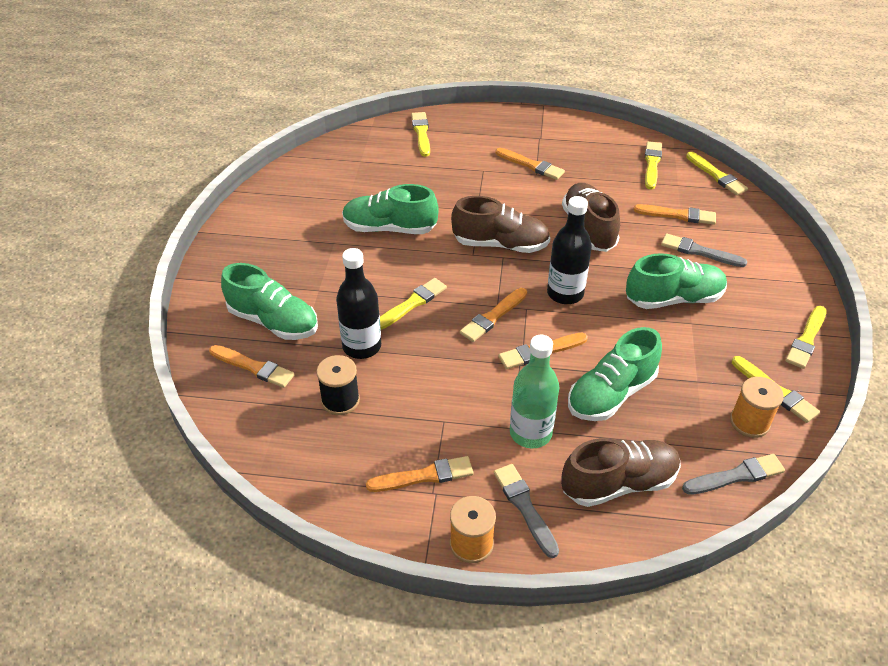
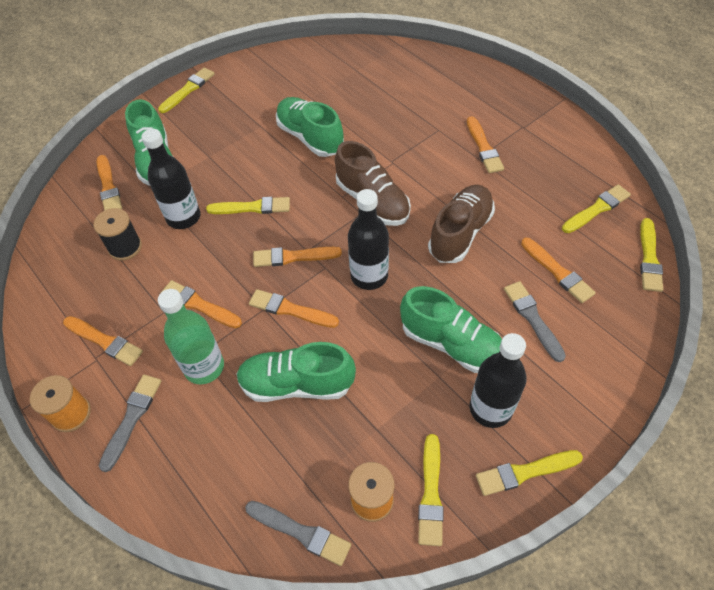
camera: 45 degrees right, 10 degrees up
(421, 133) = (429, 70): yellow brush -> yellow brush (188, 90)
(466, 396) = (199, 305): none -> orange brush
(618, 483) = (211, 458): brown shoe -> none
(744, 319) = (490, 409): none -> black bottle

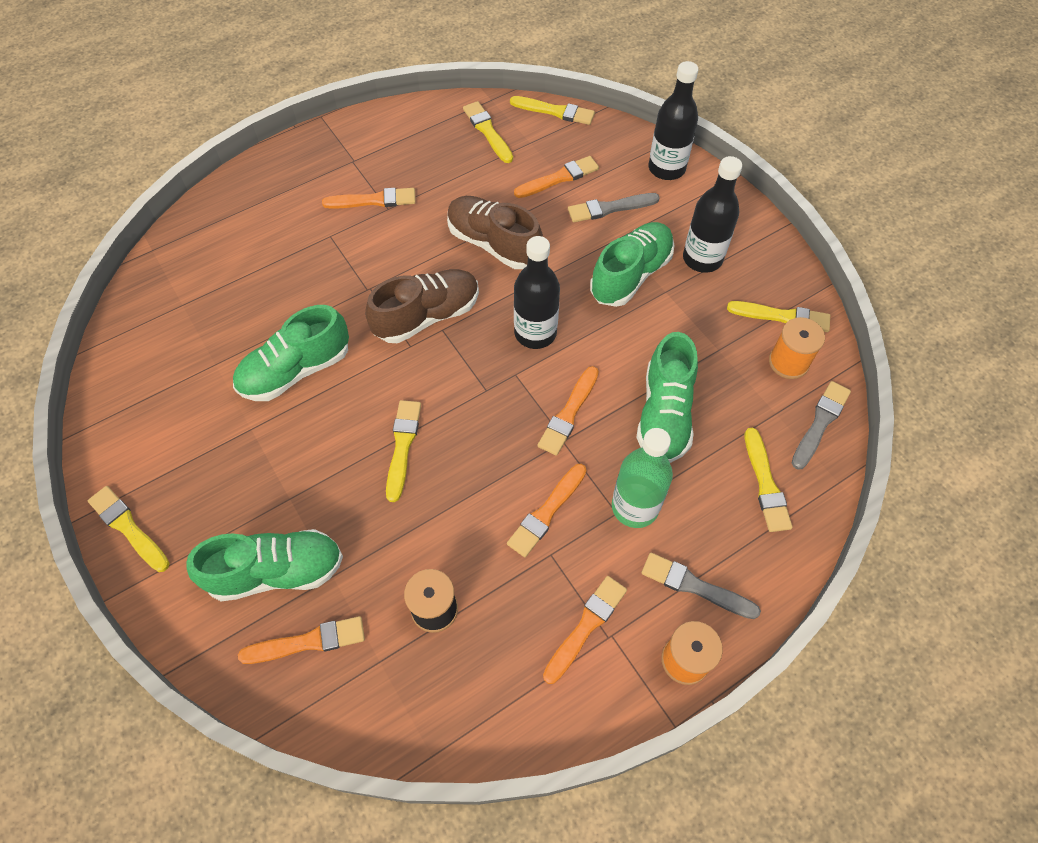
camera: 85 degrees left, 5 degrees up
(183, 217) = (398, 532): black bottle -> black bottle (666, 168)
(293, 257) = (493, 405): orange brush -> none
(525, 472) = (763, 247): yellow brush -> yellow brush (765, 484)

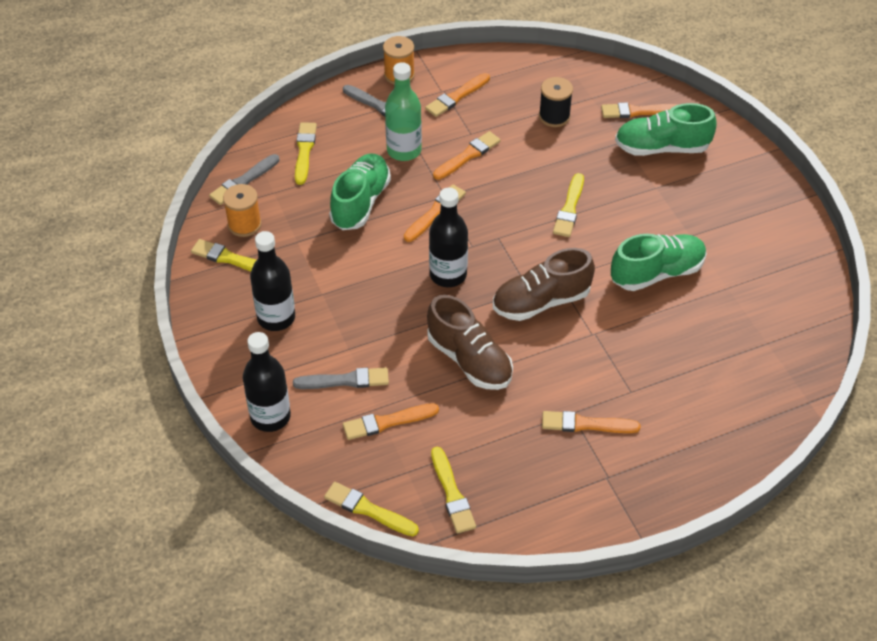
camera: 170 degrees left, 10 degrees down
(128, 527) = (773, 185): yellow brush -> none
(630, 275) = (348, 312): green shoe -> none

